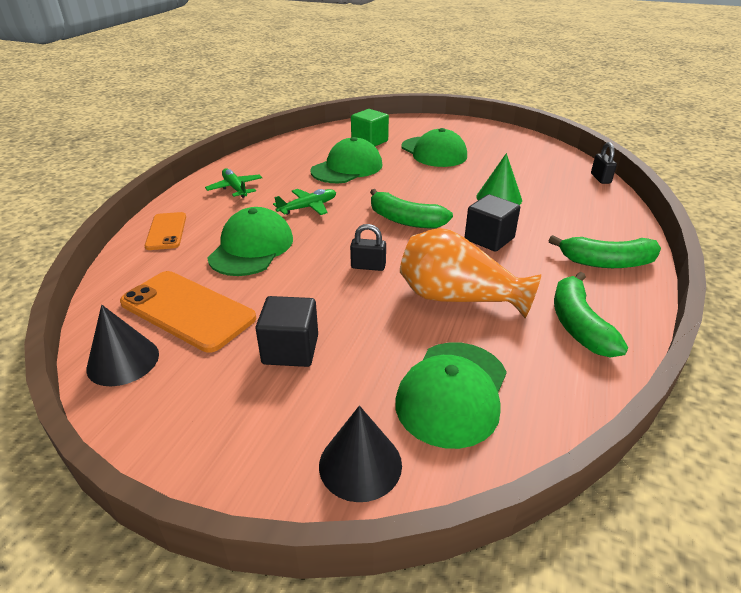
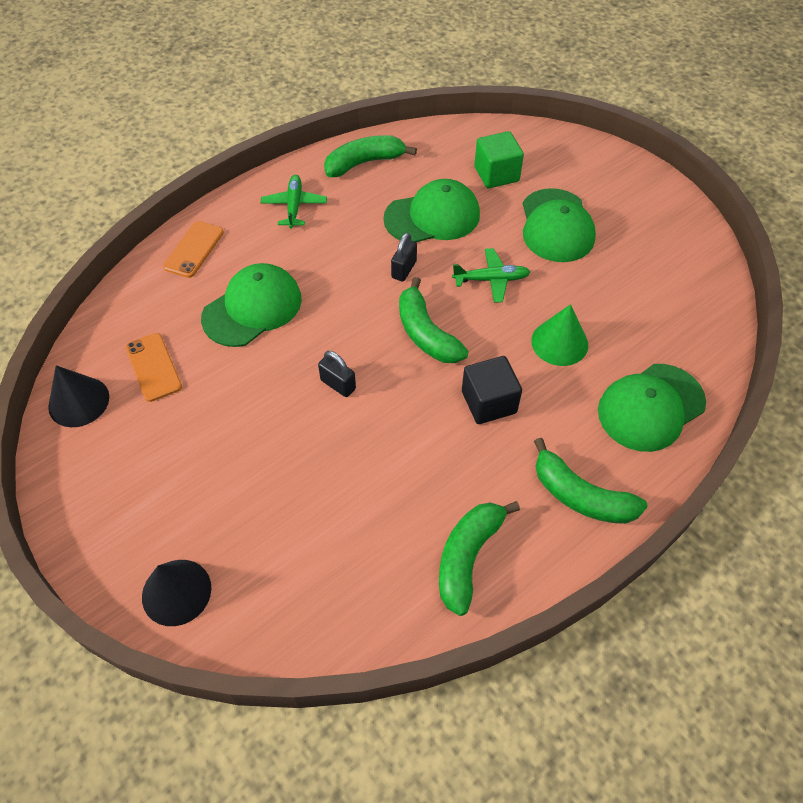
camera: 30 degrees right, 20 degrees up
(188, 310) = (153, 367): orange phone -> orange phone, size x0.60
(270, 157) = (364, 163): none -> green banana
(290, 349) = (203, 454): black cube -> none
(308, 207) = (344, 269): green plane -> green plane (491, 279)
(452, 393) = (292, 567): green cap -> green cap (650, 407)
(457, 298) = (386, 467): orange vase -> none
(600, 178) = (721, 362): black padlock -> black padlock (404, 269)

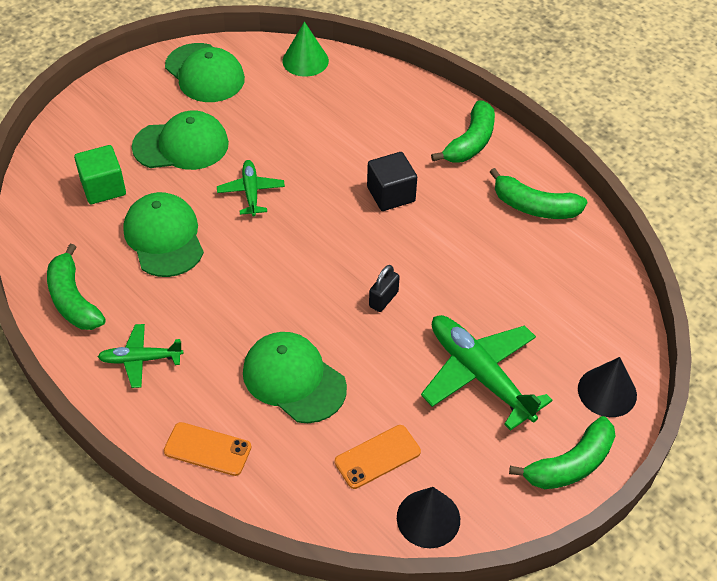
camera: 95 degrees left, 5 degrees down
(225, 463) = (480, 375): none -> green plane
(404, 269) = (238, 257): black padlock -> none
(426, 333) = (319, 238): green banana -> green banana (570, 464)
(559, 342) = (323, 148): green cone -> green cone (305, 60)
(650, 407) = (384, 99): green cap -> green cap (205, 73)

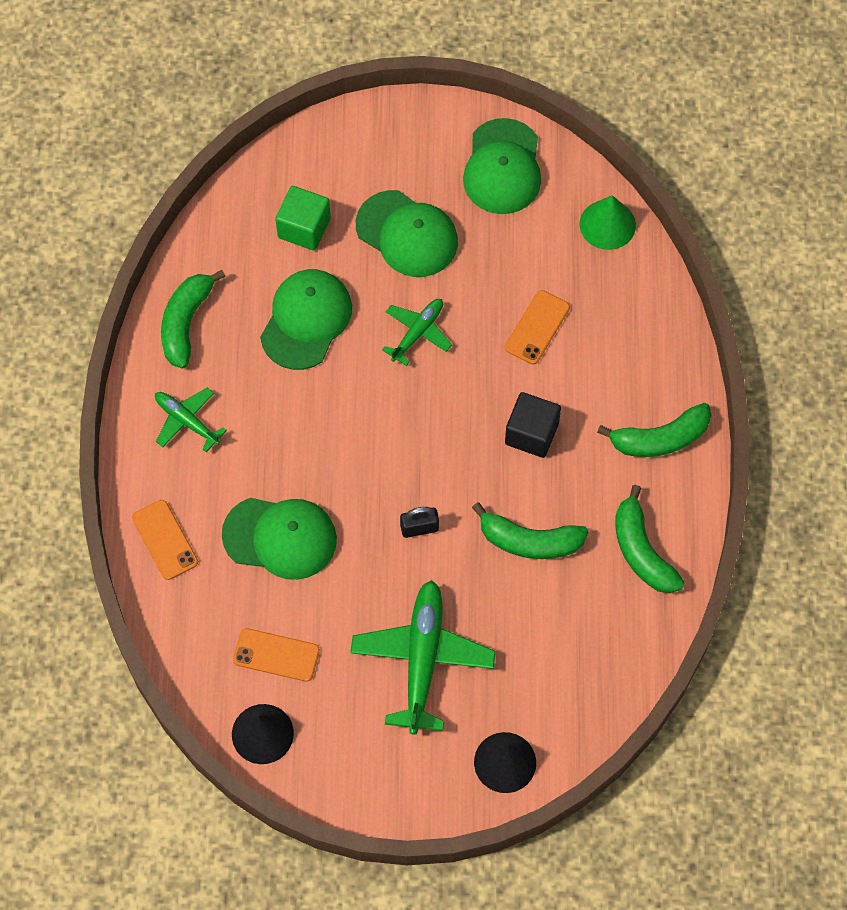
camera: 45 degrees right, 15 degrees up
(294, 379) = (280, 537): green cap -> green cap turned 105 degrees clockwise
(325, 138) = (537, 327): none -> orange phone
(570, 464) = (409, 790): green banana -> green banana (529, 541)

